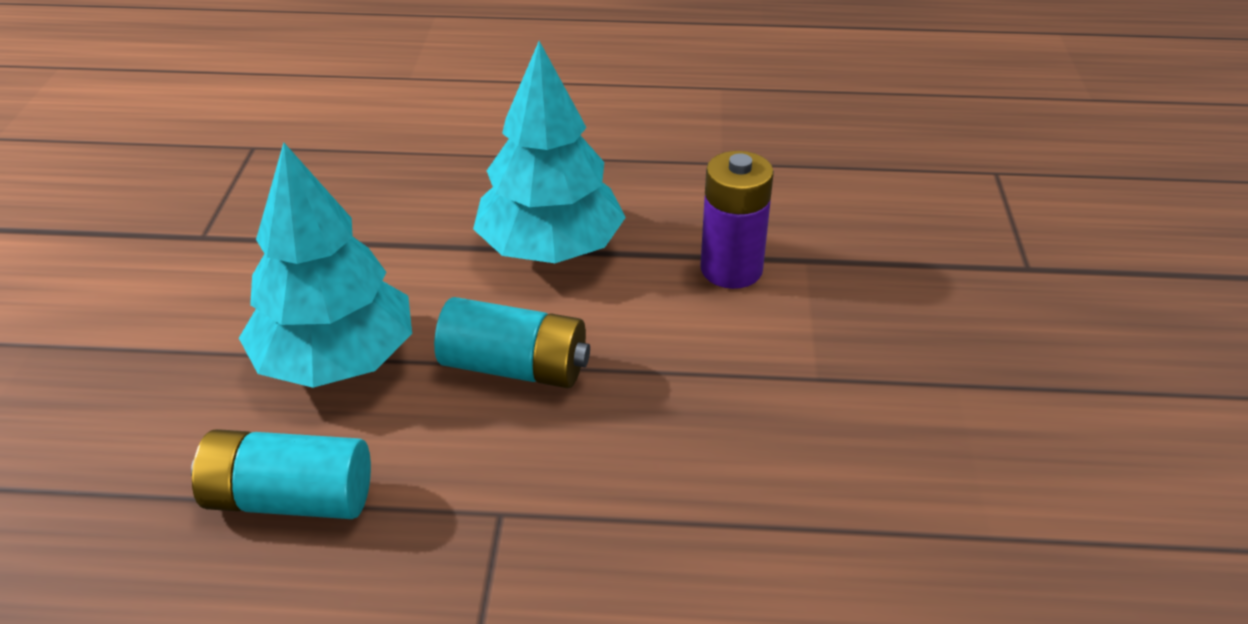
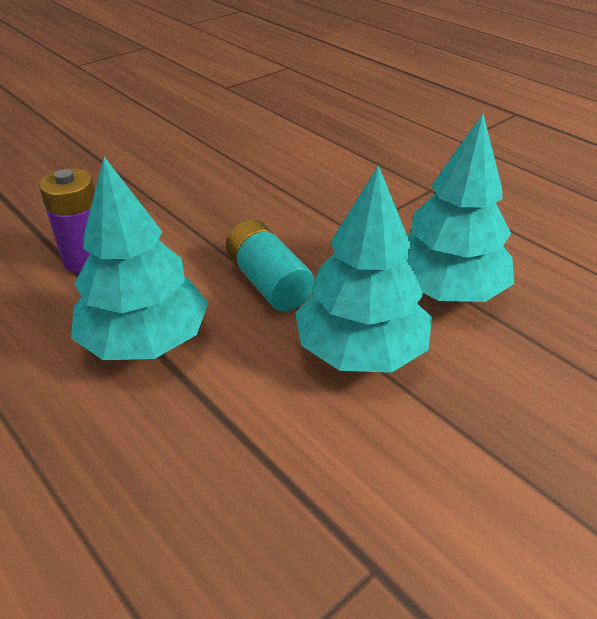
camera: 135 degrees left, 0 degrees up
(290, 498) = (447, 289): turquoise battery -> turquoise tree

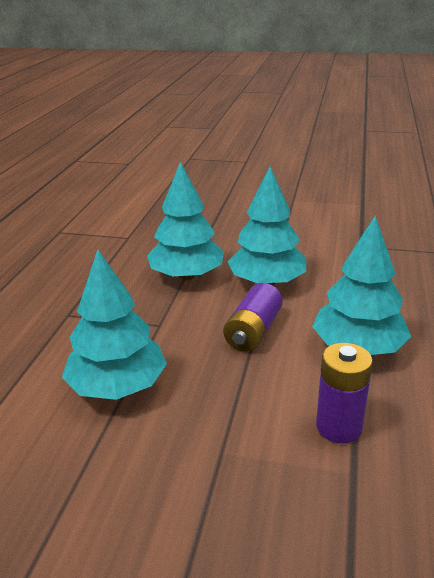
camera: 125 degrees left, 10 degrees down
(269, 282) = (253, 331): turquoise battery -> purple battery
(283, 183) = (118, 386): none -> turquoise tree

